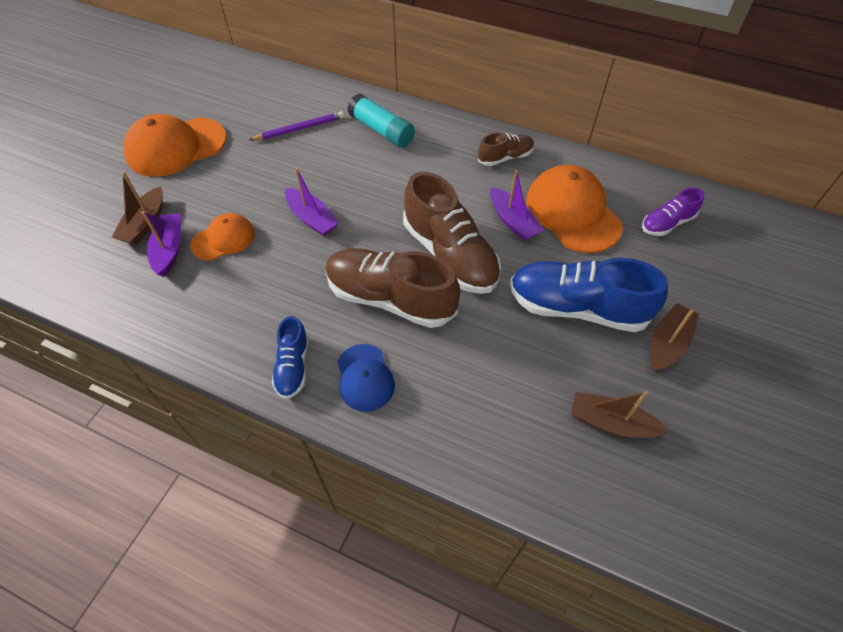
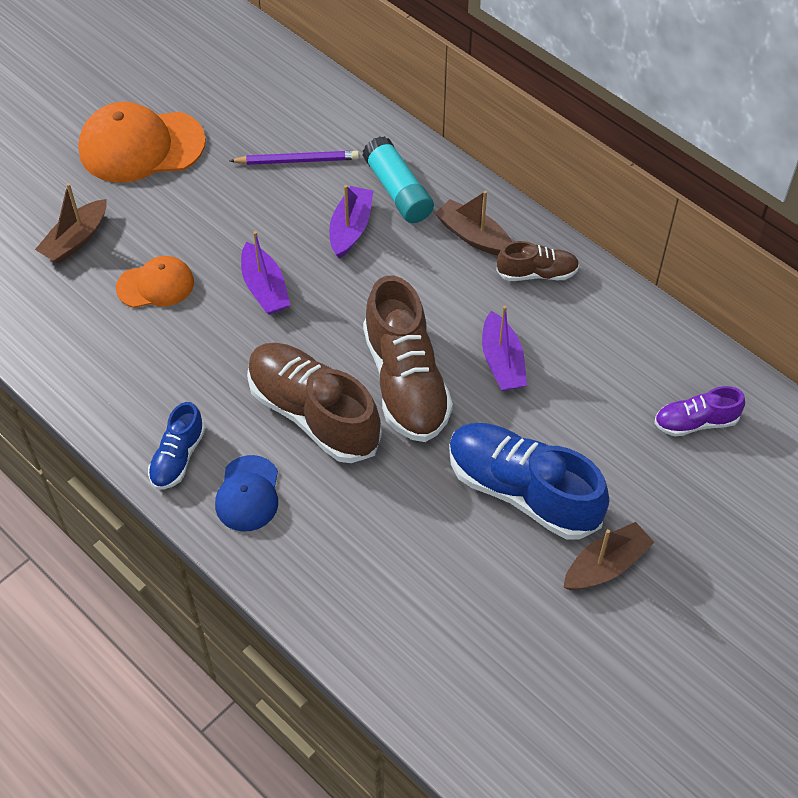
camera: 20 degrees right, 0 degrees up
(169, 249) = (93, 280): purple boat -> purple boat (350, 228)
(572, 212) = (583, 372): orange cap -> none
(611, 422) = (490, 628): brown boat -> brown boat (473, 236)

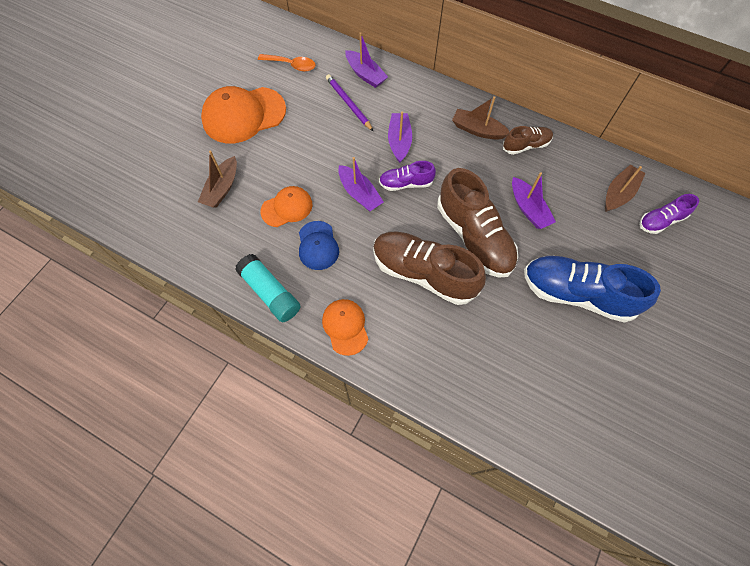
camera: 15 degrees left, 10 degrees up
(178, 457) = (345, 327): blue shoe -> orange cap
(235, 89) = (291, 65): none -> orange spoon
(248, 494) = (402, 341): blue cap -> blue cap (318, 245)
(297, 160) = (348, 104): purple pencil -> purple pencil turned 105 degrees counterclockwise
(337, 288) = (406, 183): none -> purple shoe
(338, 123) = (365, 74): none -> purple boat
(398, 191) = (419, 110): turquoise glue stick -> turquoise glue stick (270, 292)
(606, 565) = (649, 331): brown boat -> brown boat (619, 193)

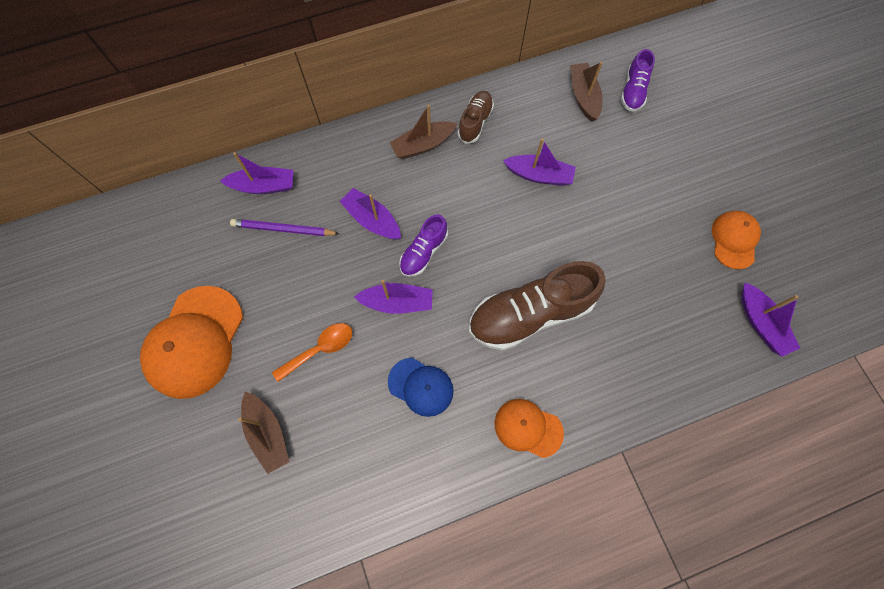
camera: 50 degrees left, 5 degrees up
(270, 292) = (434, 473): turquoise glue stick -> none
(287, 208) = (351, 384): orange cap -> orange cap (734, 240)
(291, 65) = (178, 245): orange spoon -> orange spoon (320, 349)
(474, 236) = (529, 241): brown shoe -> none
(568, 436) = (761, 323): none -> purple boat
(577, 294) = (647, 209): blue shoe -> none

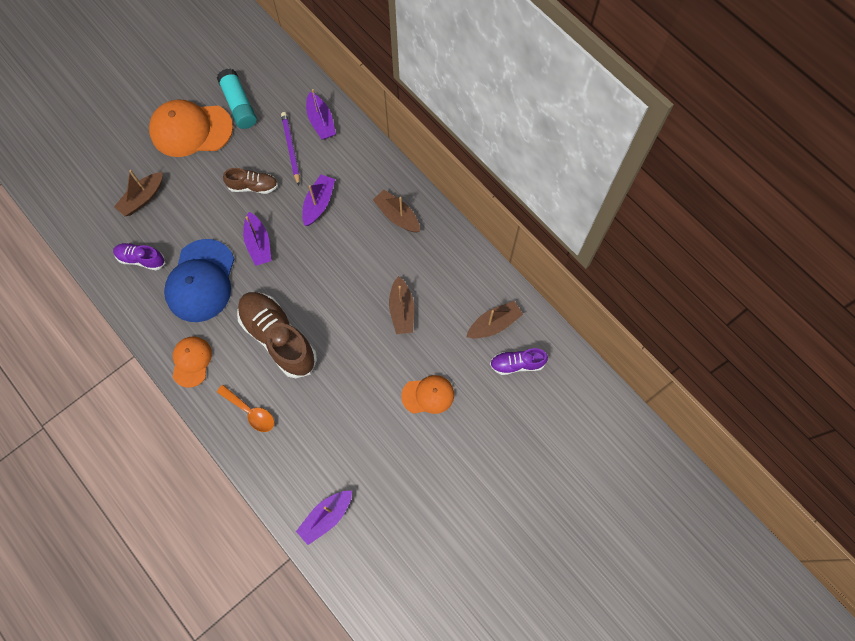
camera: 70 degrees right, 0 degrees up
(190, 272) = (239, 105): none -> turquoise glue stick
(320, 349) = (208, 207): orange spoon -> orange spoon (250, 412)
(421, 387) = (201, 281): blue cap -> blue cap, size x1.75
(423, 252) = (304, 248): purple shoe -> purple shoe (141, 259)
(475, 122) = (434, 247): brown shoe -> brown shoe (253, 186)
(539, 175) = (402, 310): purple boat -> brown boat
(734, 240) = (396, 481): orange cap -> orange cap (428, 395)

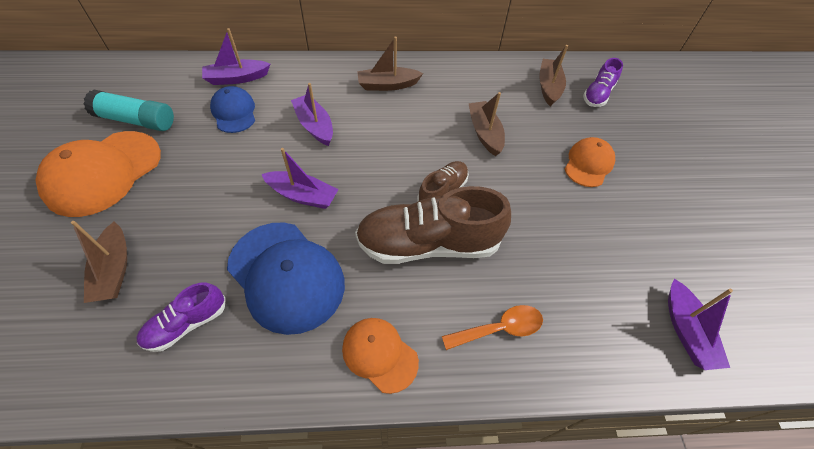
camera: 55 degrees left, 15 degrees down
(253, 186) = (235, 162): brown shoe -> brown shoe (442, 191)
(290, 148) = (234, 112): purple pencil -> blue cap
(321, 122) = (237, 78): purple boat -> purple boat turned 150 degrees clockwise
(402, 310) = (484, 133): brown boat -> brown boat turned 135 degrees counterclockwise

